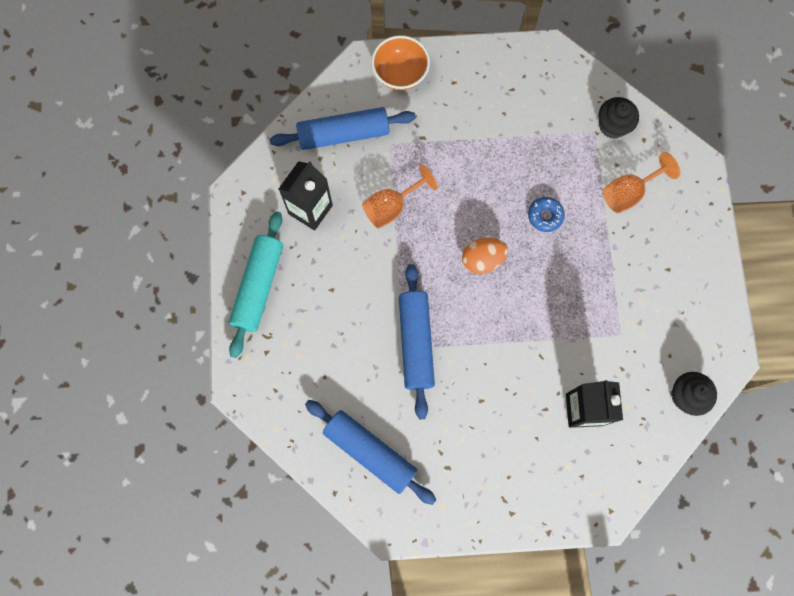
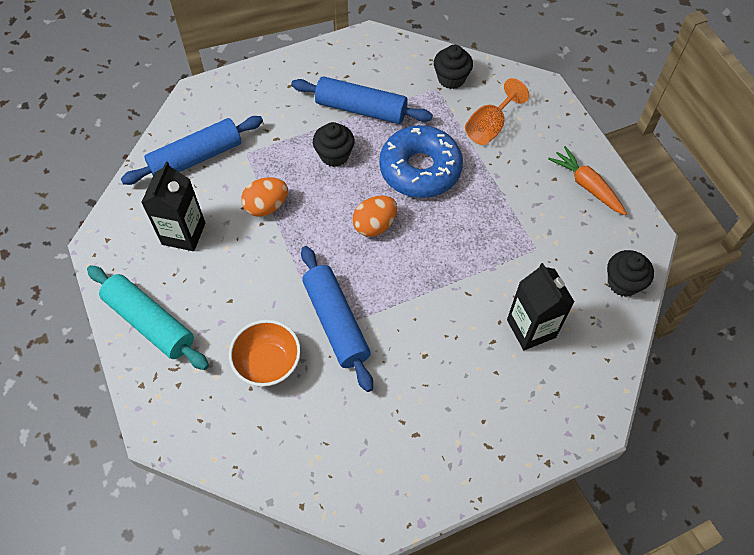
camera: 20 degrees left, 15 degrees down
(258, 286) = (150, 322): turquoise rolling pin -> turquoise rolling pin turned 45 degrees counterclockwise
(370, 452) = (326, 448): blue rolling pin -> blue rolling pin (361, 109)
(391, 207) = (266, 206): orange goblet -> orange egg
(400, 74) = (235, 93): orange bowl -> orange bowl (268, 363)
(470, 174) = (334, 155): none -> black cupcake
(545, 216) = (420, 169): blue donut -> blue donut, size x2.23
(695, 287) = (586, 185): none -> orange carrot

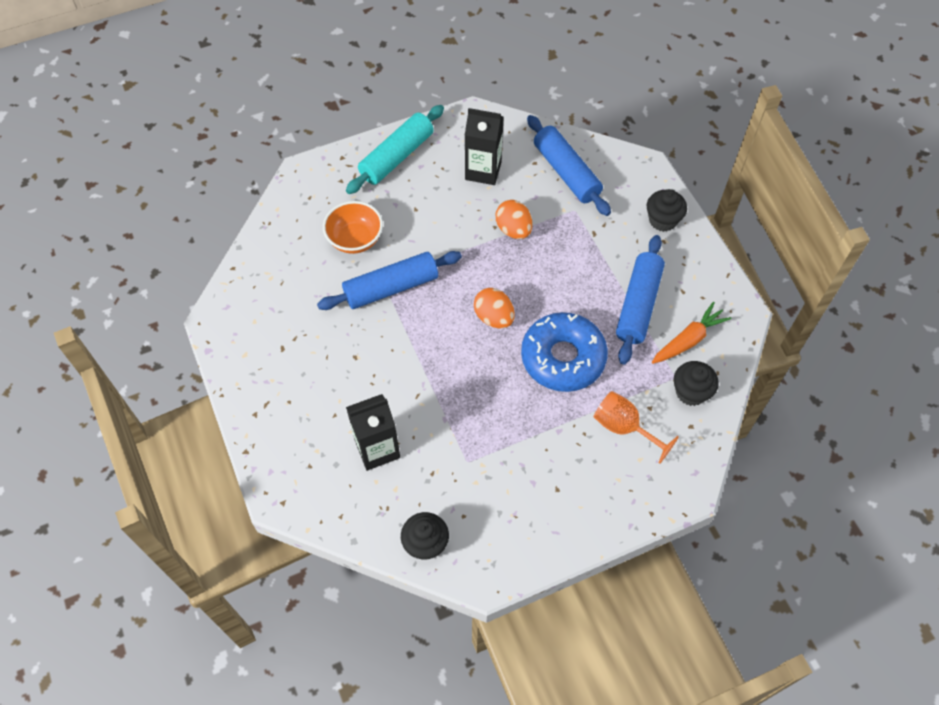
camera: 90 degrees right, 0 degrees up
(334, 155) = (576, 282): black cupcake -> black cupcake (662, 220)
(586, 185) = (549, 522): orange carrot -> orange carrot (689, 339)

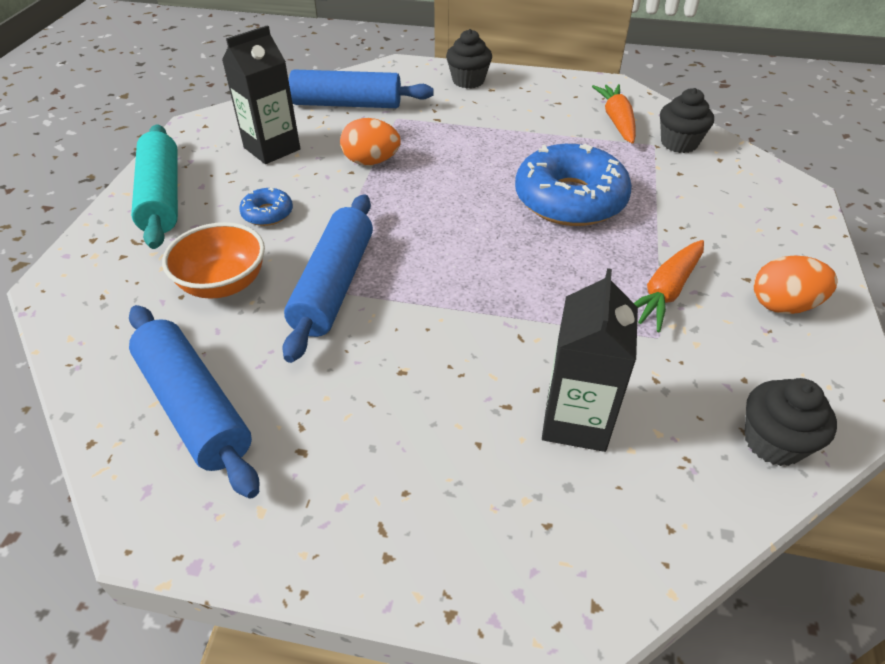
camera: 55 degrees left, 15 degrees down
(423, 215) = (267, 213): none -> blue donut
(494, 317) = (468, 223): orange egg -> orange egg (783, 305)
(509, 449) = (665, 292): none -> orange carrot
(624, 427) = (693, 198): orange goblet -> none
(638, 305) = (549, 130): blue rolling pin -> blue rolling pin (194, 407)

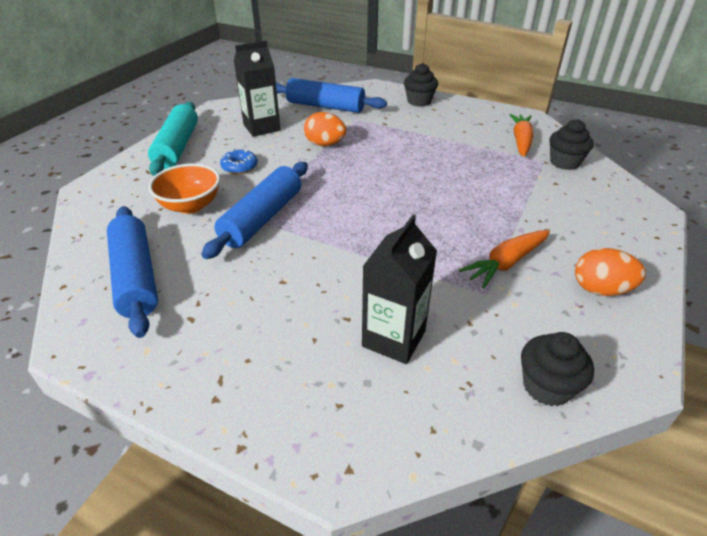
camera: 15 degrees right, 5 degrees down
(570, 199) = (459, 189): blue donut -> none

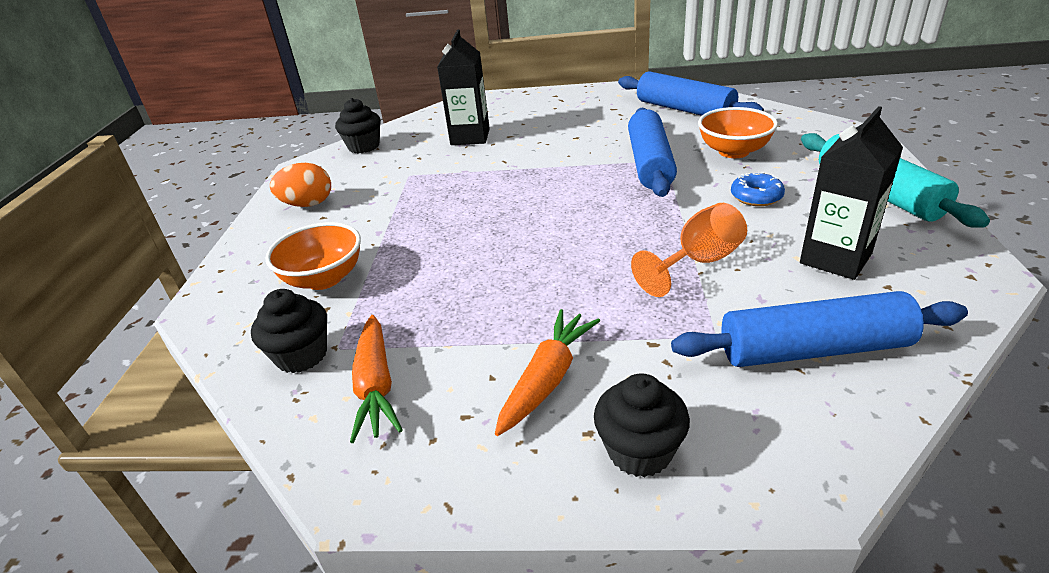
camera: 160 degrees right, 5 degrees down
(325, 144) = (698, 262): orange egg -> orange goblet
(505, 263) = (394, 198): orange carrot -> orange carrot (548, 378)
(561, 202) = (324, 279): none -> orange bowl

